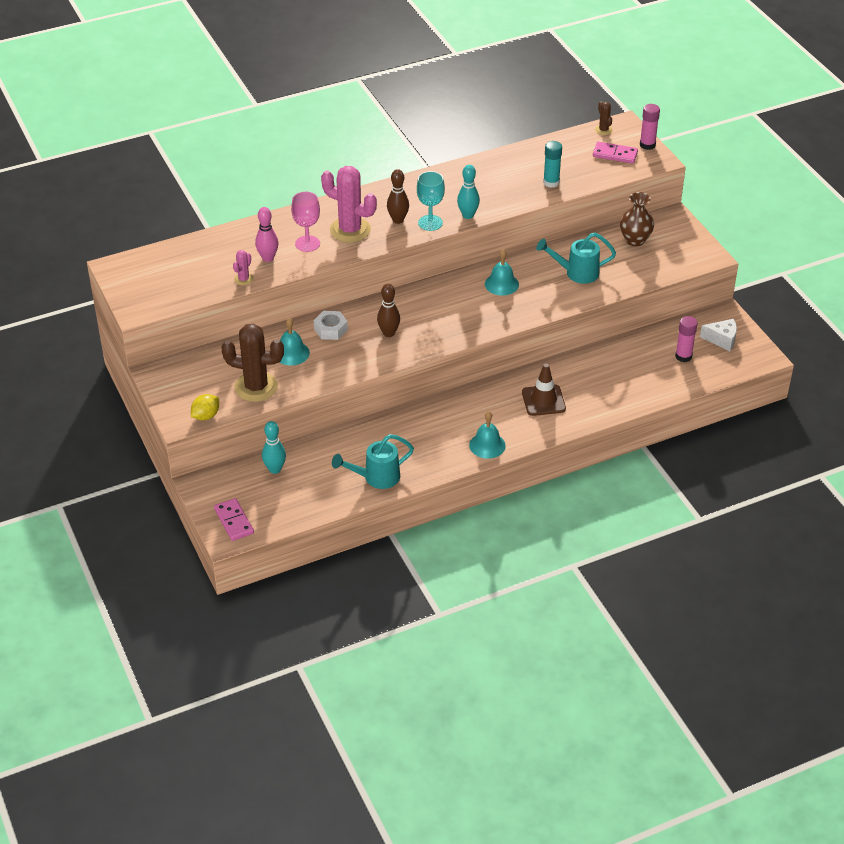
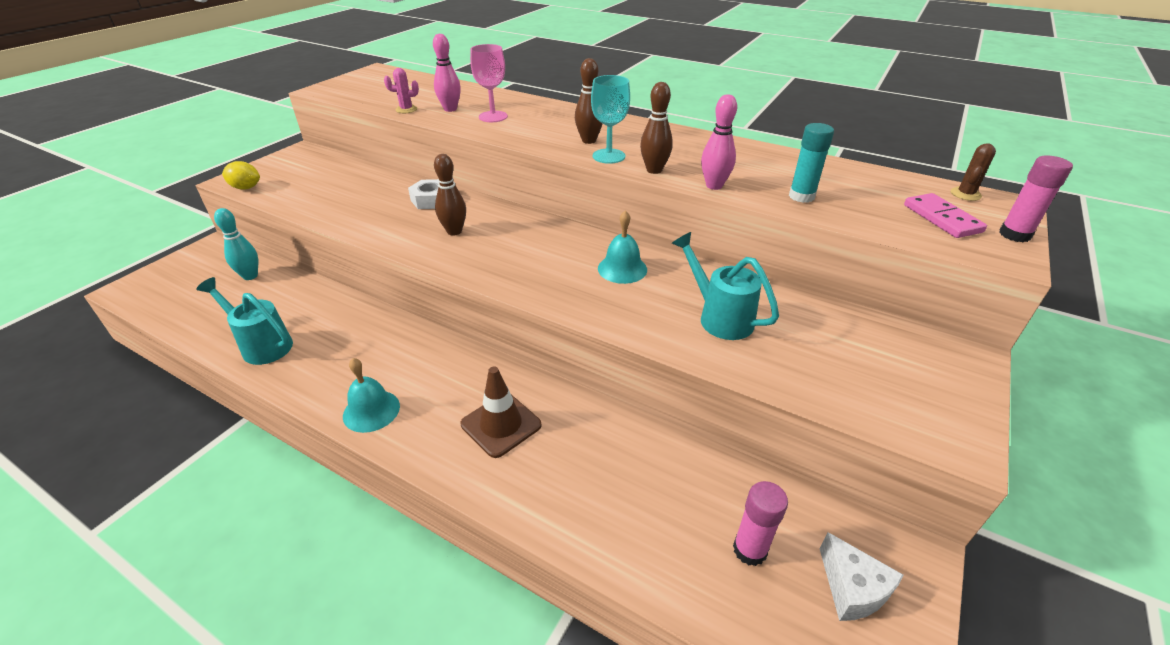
camera: 55 degrees right, 5 degrees down
(234, 521) = (154, 283): pink domino -> none
(256, 387) = (307, 195): brown cactus -> none
(291, 353) = (375, 194): turquoise bell -> none
(350, 230) = (540, 126): pink cactus -> none
(468, 215) = (654, 170): turquoise bowling pin -> brown bowling pin
(509, 204) = (714, 186): none -> pink bowling pin
(635, 240) = (860, 340): brown vase -> none

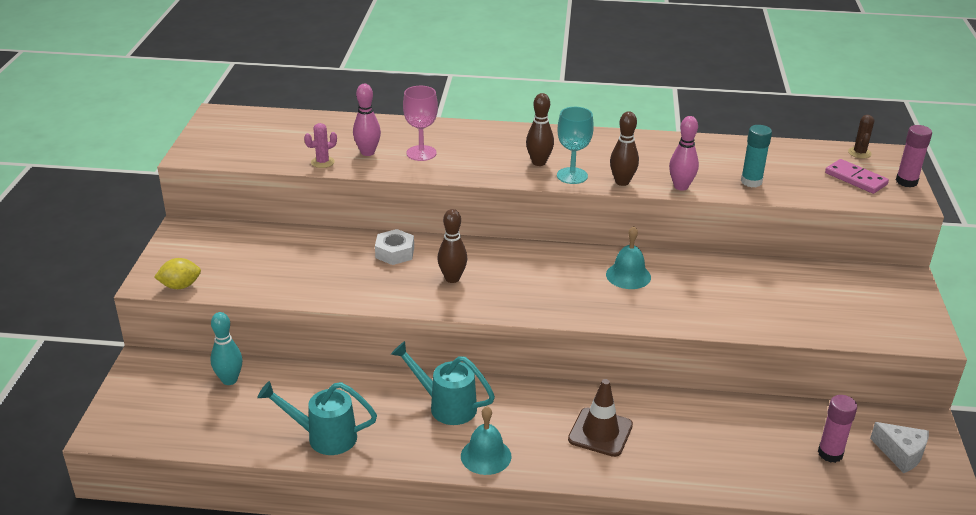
camera: 25 degrees left, 5 degrees down
(719, 317) = (731, 296): turquoise watering can -> turquoise watering can (446, 406)

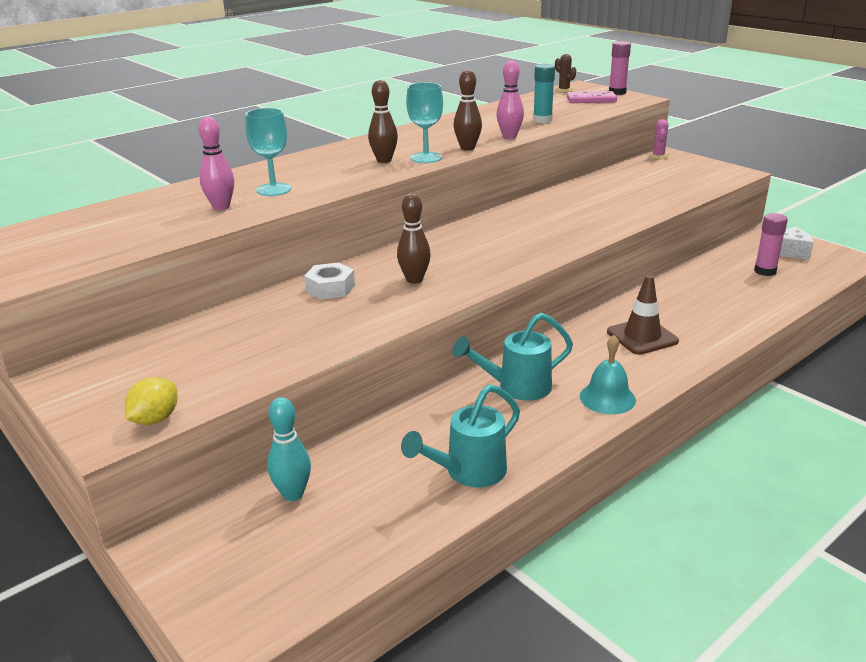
camera: 45 degrees left, 5 degrees down
(322, 162) = (190, 228): pink cactus -> pink cactus (658, 156)
(421, 153) = (273, 190): pink goblet -> turquoise goblet
(628, 275) = (529, 220): turquoise bell -> none

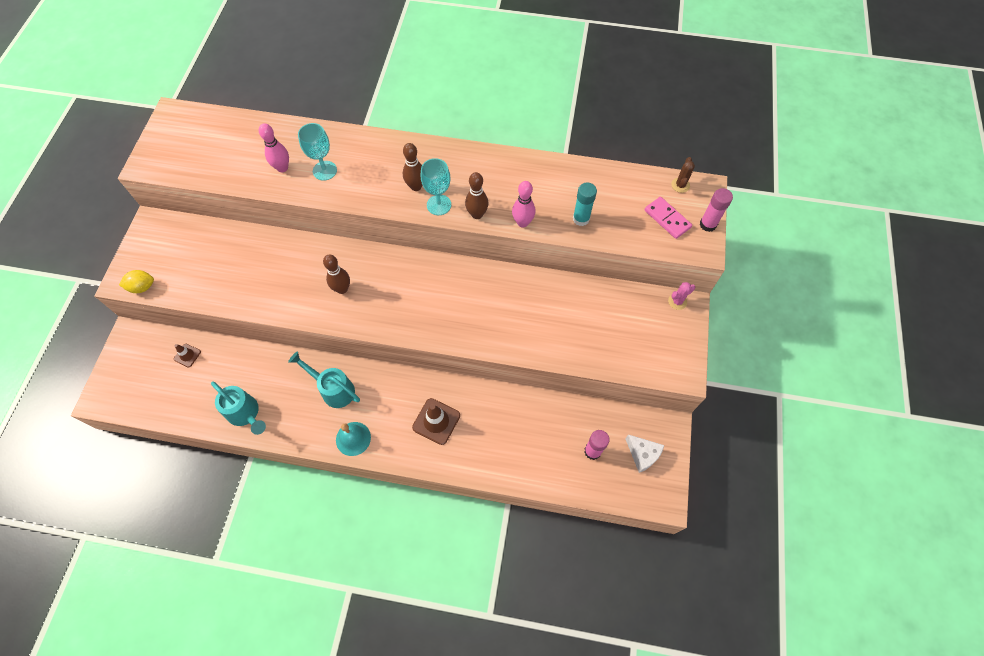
camera: 50 degrees right, 35 degrees up
(293, 494) = (187, 355): turquoise bowling pin -> brown traffic cone
(330, 288) = (304, 257): white nut -> none
(468, 472) = (246, 414): turquoise watering can -> turquoise watering can turned 150 degrees counterclockwise

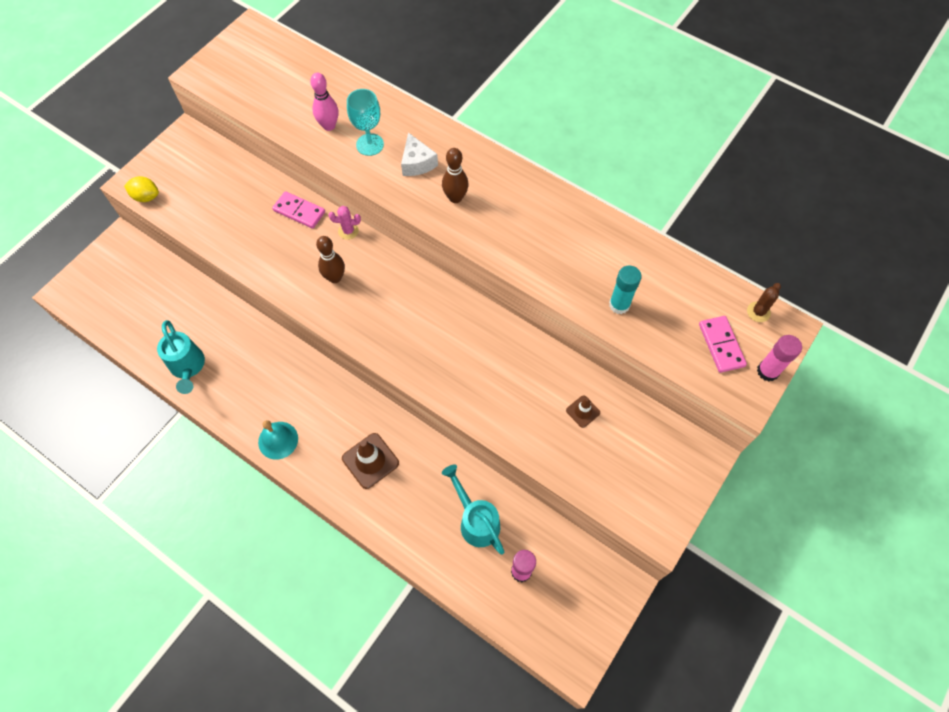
camera: 25 degrees right, 0 degrees up
(187, 355) = (163, 283): brown traffic cone -> brown traffic cone (583, 411)
(284, 248) = (299, 211): none -> pink domino
(333, 389) = (284, 380): turquoise watering can -> turquoise watering can (476, 520)
(439, 205) = (469, 227): turquoise goblet -> none
(477, 214) = (505, 254): brown bowling pin -> none
(522, 222) = (551, 283): pink bowling pin -> none
(642, 454) = (576, 602): white cheese -> white cheese (417, 163)
(677, 301) = (695, 446): pink cactus -> pink cactus (348, 231)

